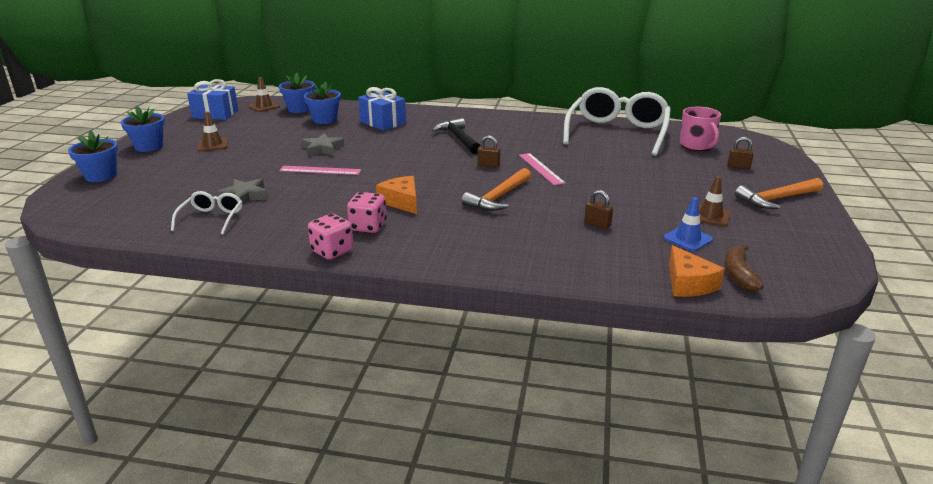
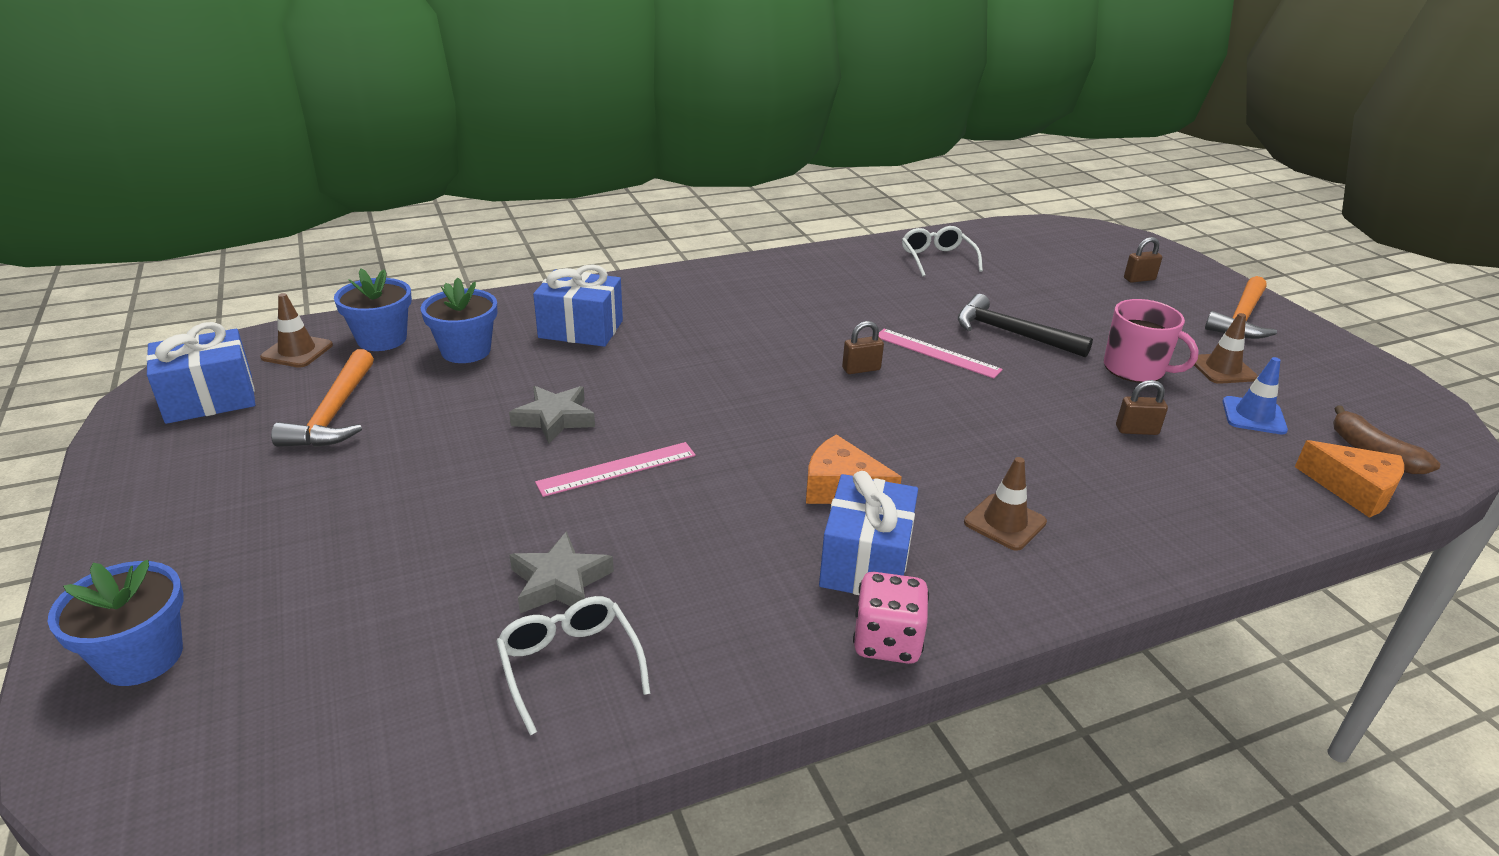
camera: 35 degrees left, 5 degrees up
(149, 146) = (159, 531): blue flower pot -> none
(213, 145) = (313, 478): brown traffic cone -> brown traffic cone (1004, 522)
(368, 227) = (865, 562): pink dice -> blue gift
(458, 139) = (747, 329): black hammer -> black hammer (1011, 333)
(499, 197) = (959, 427): orange hammer -> orange hammer (334, 413)
(617, 132) = (937, 259): white glasses -> white glasses, size x0.47
(697, 145) = (1052, 256): pink mug -> pink mug (1135, 369)

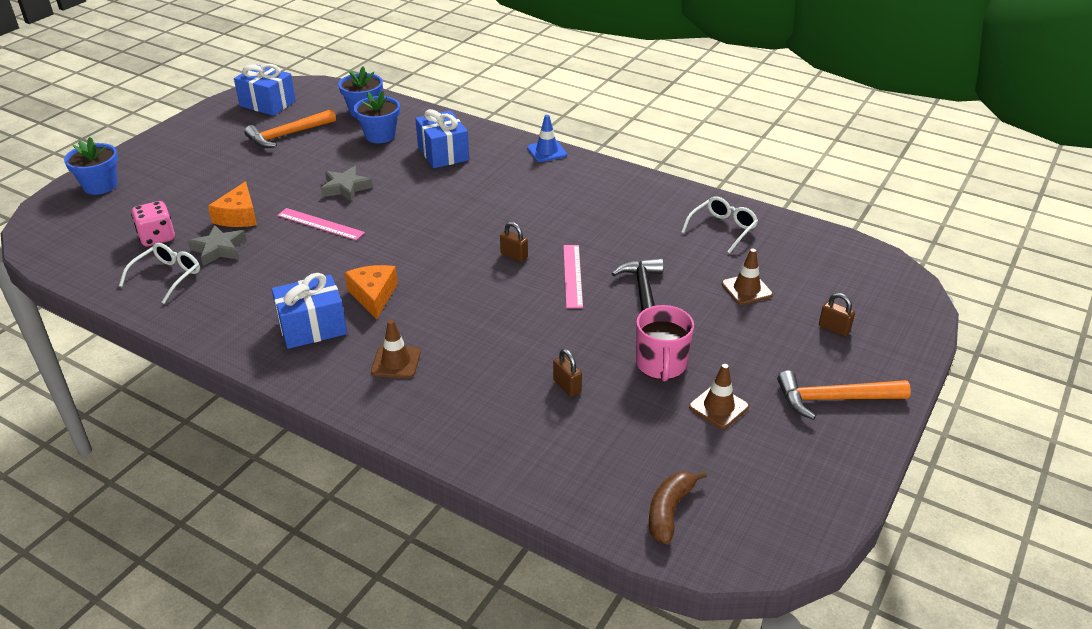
camera: 55 degrees right, 5 degrees up
(297, 351) = (328, 99): brown traffic cone -> brown traffic cone (746, 289)
(887, 641) = (253, 356): pink dice -> pink dice (157, 238)
(1253, 416) = (657, 437): blue traffic cone -> blue traffic cone (547, 151)
(1354, 490) = (597, 507): orange cheese -> orange cheese (239, 216)

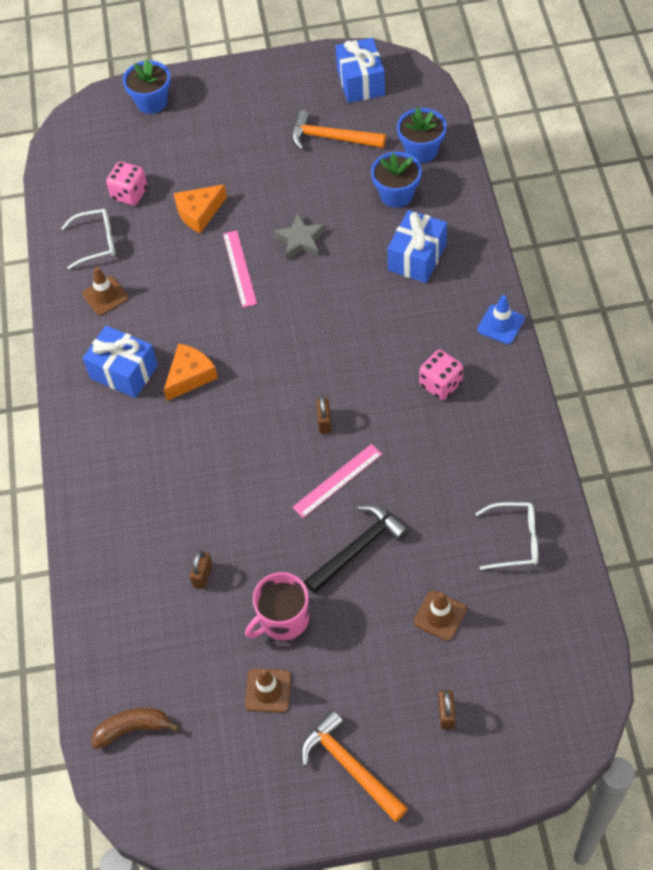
camera: 55 degrees right, 20 degrees up
(219, 249) = (152, 240): grey star -> none
(396, 362) = (134, 452): brown traffic cone -> brown traffic cone (105, 296)
(557, 195) = (440, 384): none -> pink dice

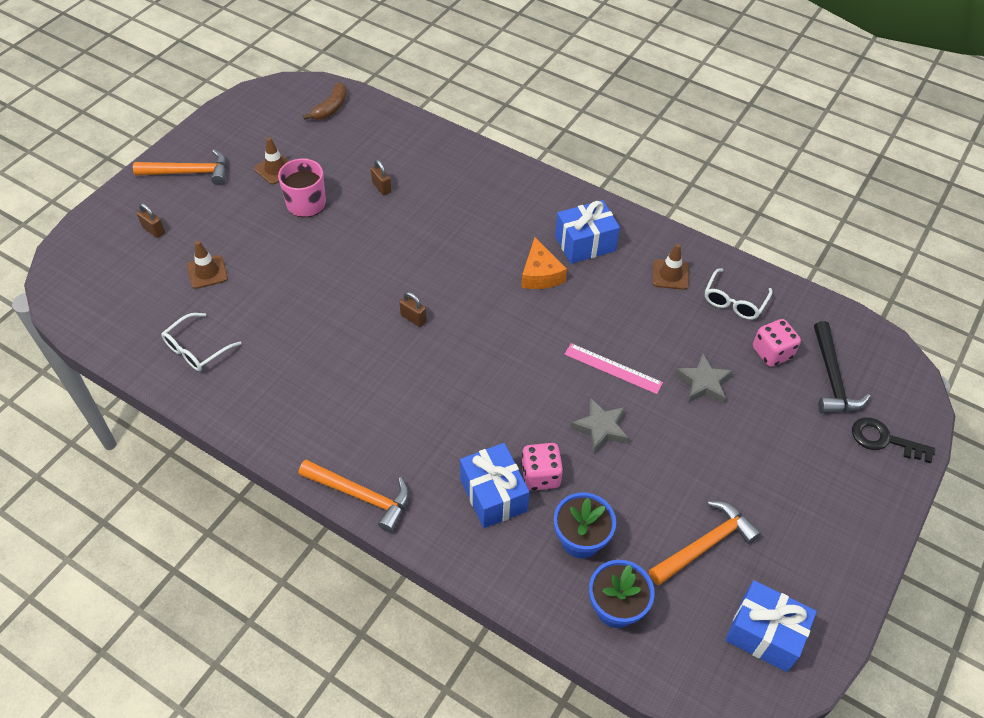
camera: 125 degrees right, 5 degrees down
(152, 102) = (884, 440): blue flower pot -> black key
(199, 213) = (703, 383): orange cheese -> grey star
(337, 480) = (360, 292): pink ruler -> none
(358, 548) = (301, 267): black hammer -> black hammer (832, 378)
(440, 384) = (359, 409): pink dice -> pink dice (540, 476)
(501, 324) = (361, 496): blue traffic cone -> orange hammer

